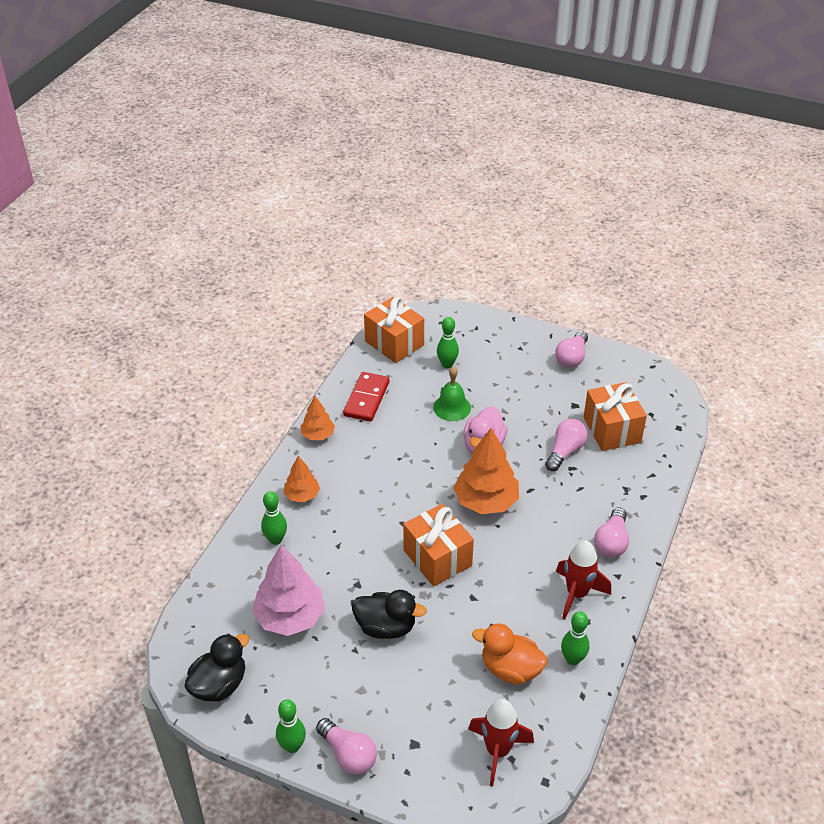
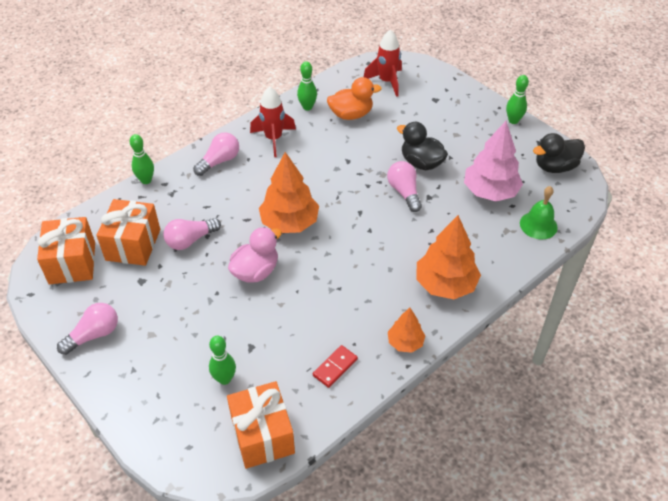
camera: 155 degrees left, 5 degrees up
(275, 540) = (483, 252): green bowling pin -> green bowling pin (146, 180)
(302, 495) = (445, 284): orange tree -> orange tree, size x1.80
(348, 754) = (479, 106): pink light bulb -> pink light bulb (404, 192)
(367, 399) = (335, 367): red domino -> red domino, size x0.64
(437, 558) = (357, 194): orange gift -> orange gift (72, 263)
(452, 407) = (256, 323): green bell -> green bell (538, 225)
(510, 669) = (351, 114): orange duck -> orange duck turned 60 degrees counterclockwise

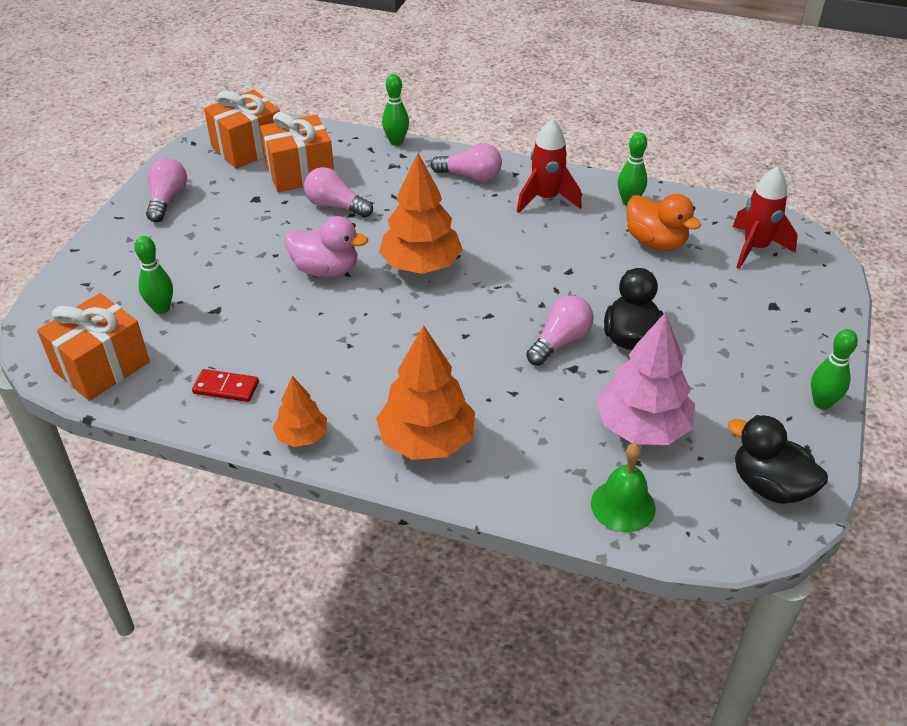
camera: 60 degrees right, 5 degrees down
(94, 335) = (167, 200): pink light bulb -> pink light bulb turned 105 degrees counterclockwise

